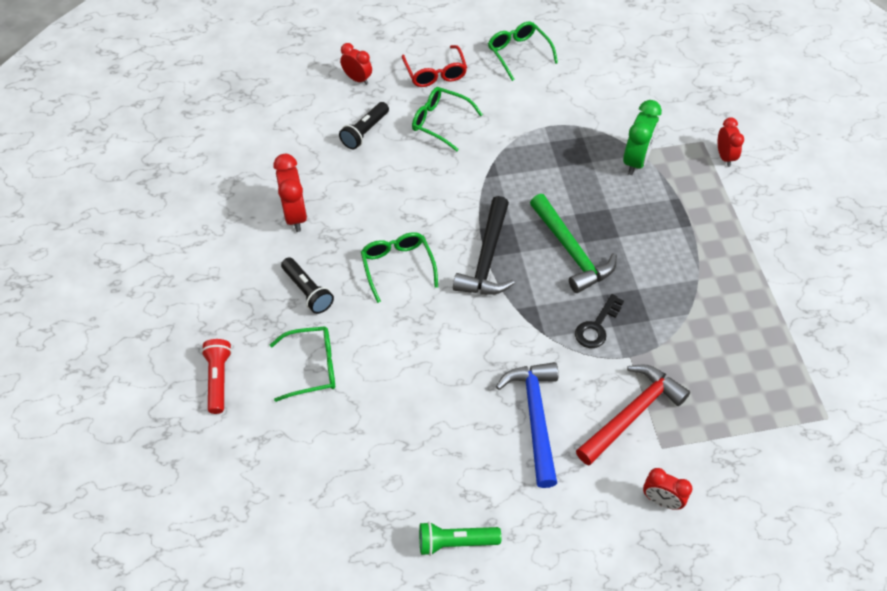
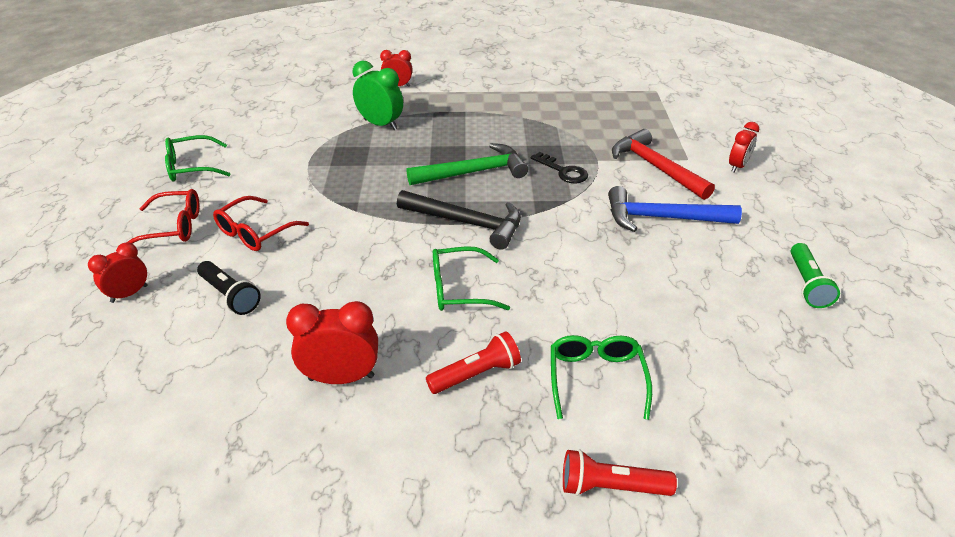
camera: 80 degrees left, 15 degrees down
(307, 291) = (476, 374): black flashlight -> red flashlight
(440, 122) = (255, 232): green glasses -> red glasses

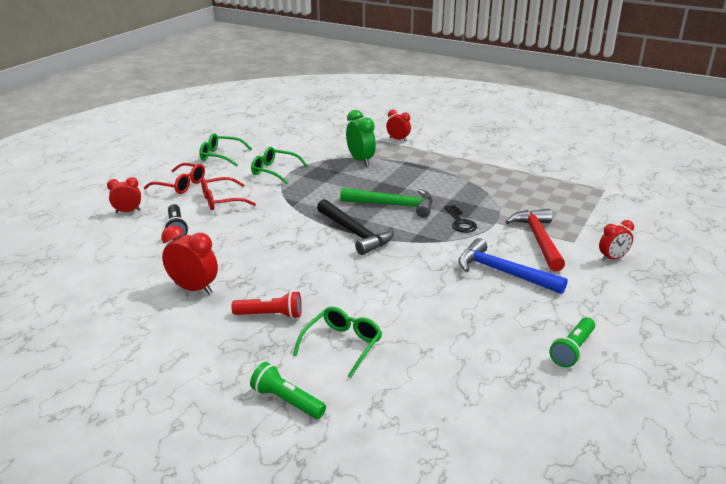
camera: 30 degrees right, 10 degrees down
(459, 289) = (309, 268): green glasses -> green glasses (274, 171)
(610, 486) = (287, 401): red flashlight -> green flashlight

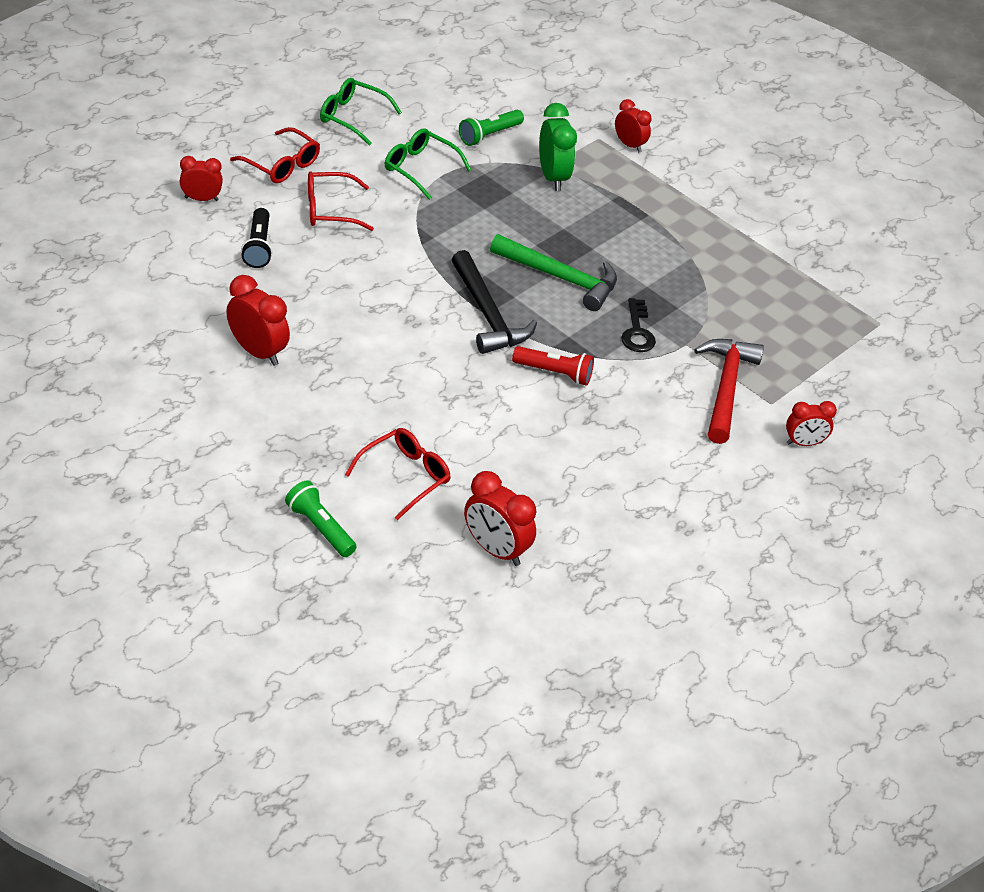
camera: 10 degrees right, 15 degrees up
(270, 315) = (337, 414): red flashlight -> red flashlight (554, 373)
(342, 345) = (405, 476): green glasses -> red glasses
(441, 381) = (495, 550): none -> red clock
(503, 272) = (648, 427): blue hammer -> none
(572, 350) = (665, 554): green flashlight -> green flashlight (489, 135)

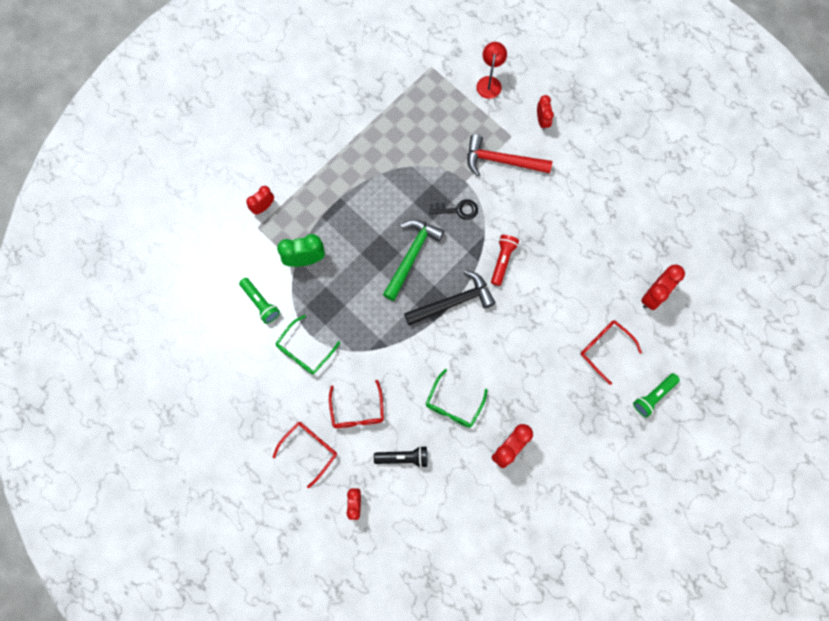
camera: 85 degrees left, 30 degrees up
(352, 117) = (247, 402): green glasses -> green glasses (453, 405)
(864, 387) = (489, 82): none -> red lamp

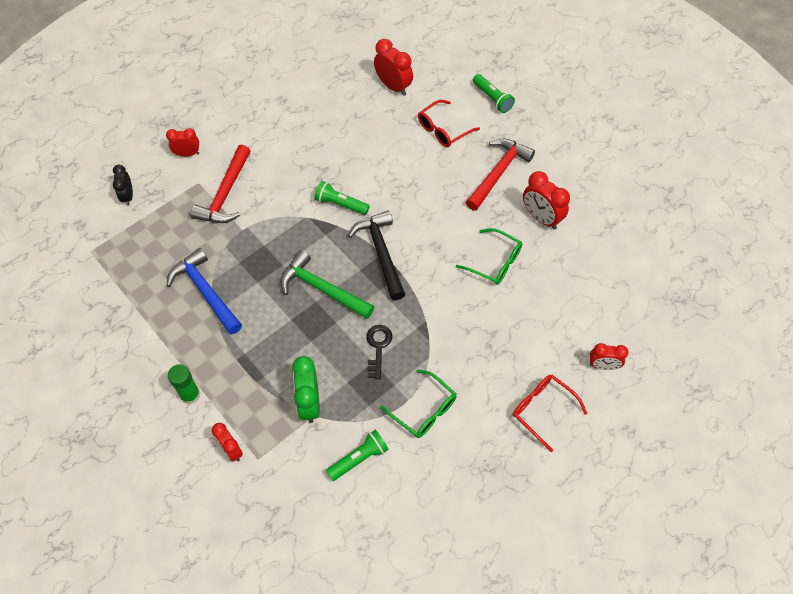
camera: 85 degrees left, 15 degrees down
(307, 169) = (190, 395): none -> green glue stick
(357, 411) = (499, 357): red glasses -> none
(400, 163) = (205, 292): none -> blue hammer
(403, 458) = (551, 314): black flashlight -> none
(457, 210) = (275, 240): black key -> black key (378, 347)
(489, 82) = (128, 196): red lamp -> black clock
(502, 261) = (340, 204): red flashlight -> green flashlight
(557, 405) = (498, 173): none -> red hammer

